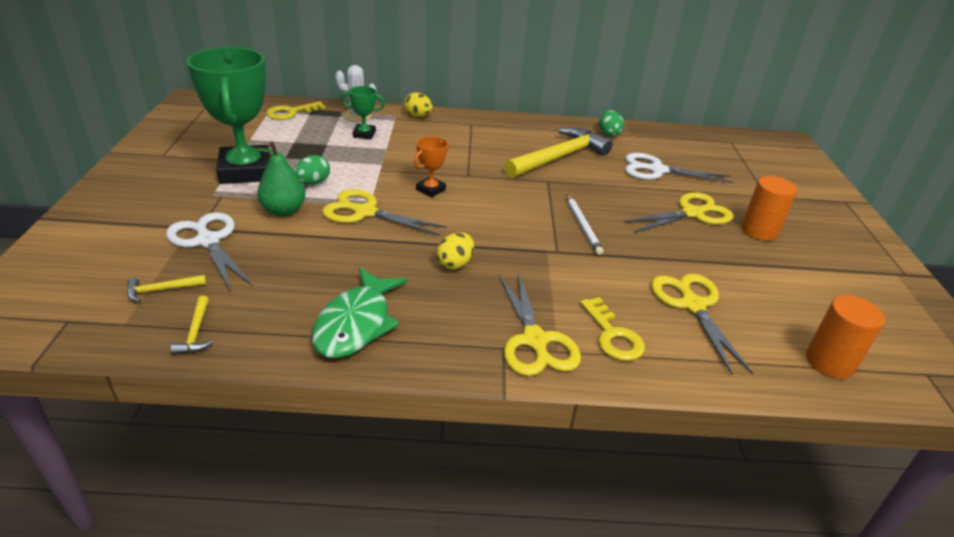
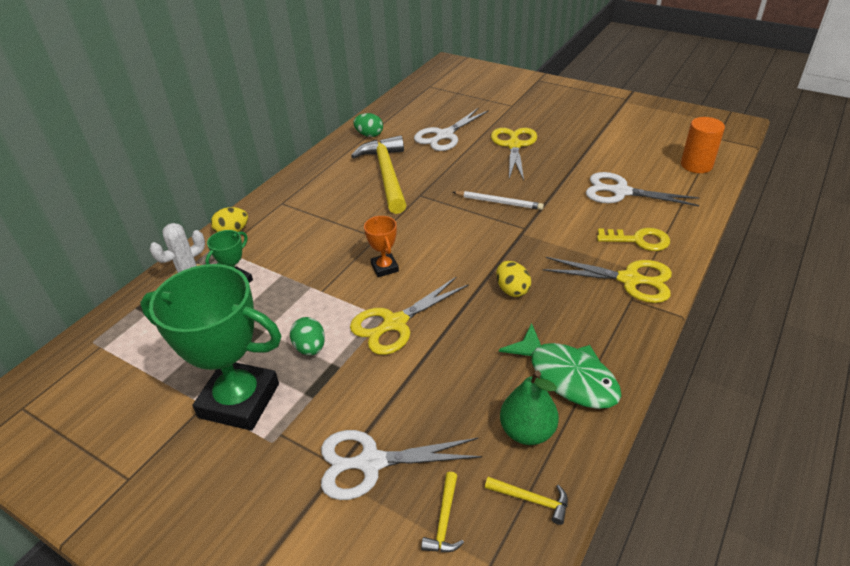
camera: 55 degrees left, 5 degrees up
(284, 211) = (351, 385): green pear -> green pear (527, 431)
(291, 112) = (127, 328): yellow key -> none
(692, 305) = (620, 192): yellow scissors -> white scissors
(759, 231) = (552, 128): orange cylinder -> none

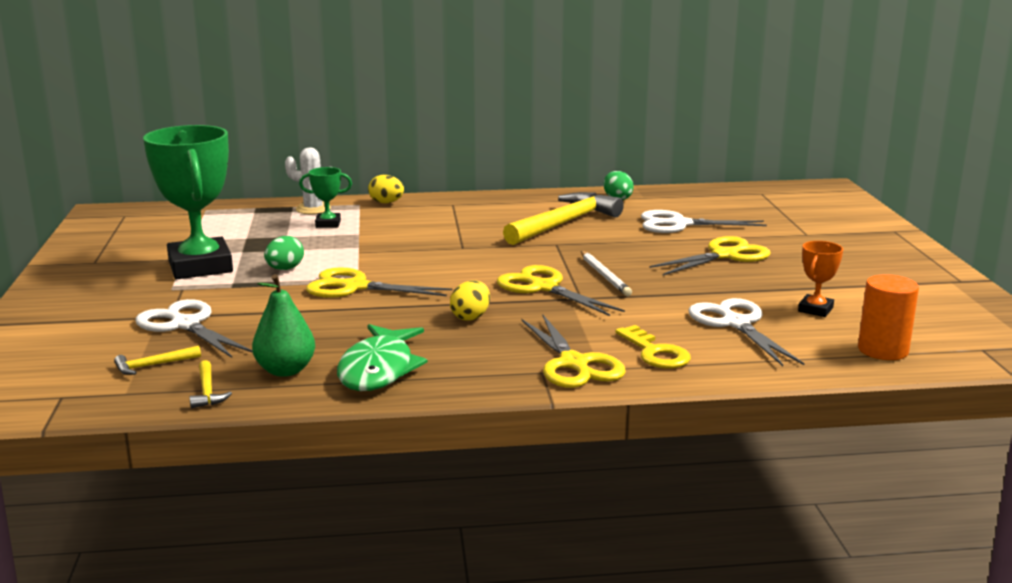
camera: 50 degrees right, 20 degrees down
(384, 268) = (423, 262): orange trophy -> orange trophy (815, 310)
(492, 235) = (543, 287): none -> yellow scissors

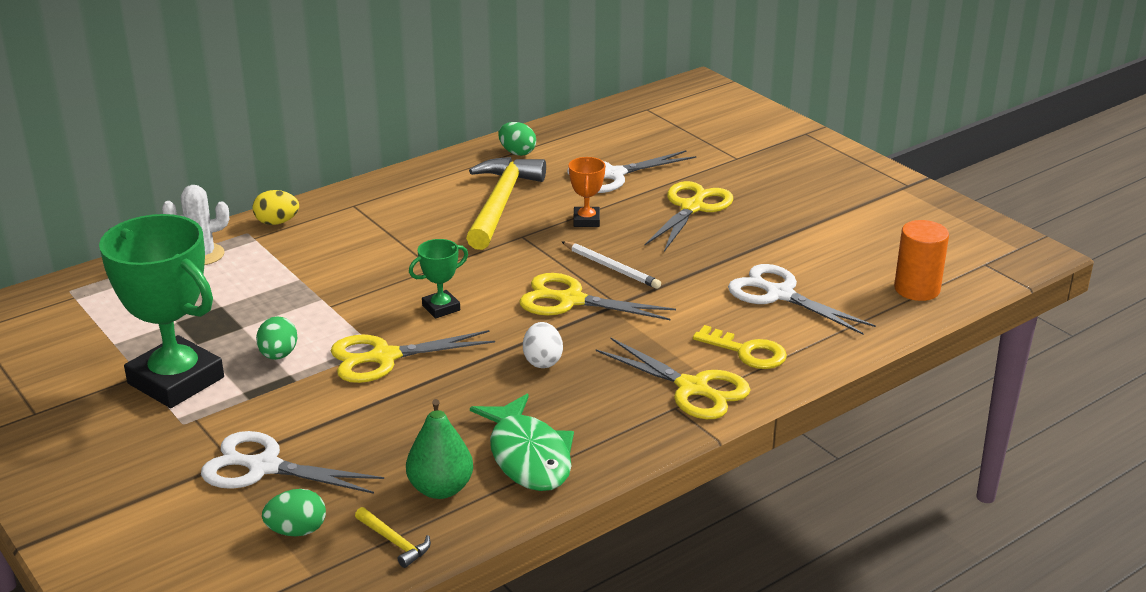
camera: 30 degrees left, 10 degrees up
(153, 365) = (297, 531): yellow hammer -> green egg
(328, 224) = (247, 273): green trophy -> green trophy (441, 308)
(471, 317) = (542, 361): yellow egg -> white egg
(815, 310) = (827, 256): orange trophy -> orange trophy (586, 220)

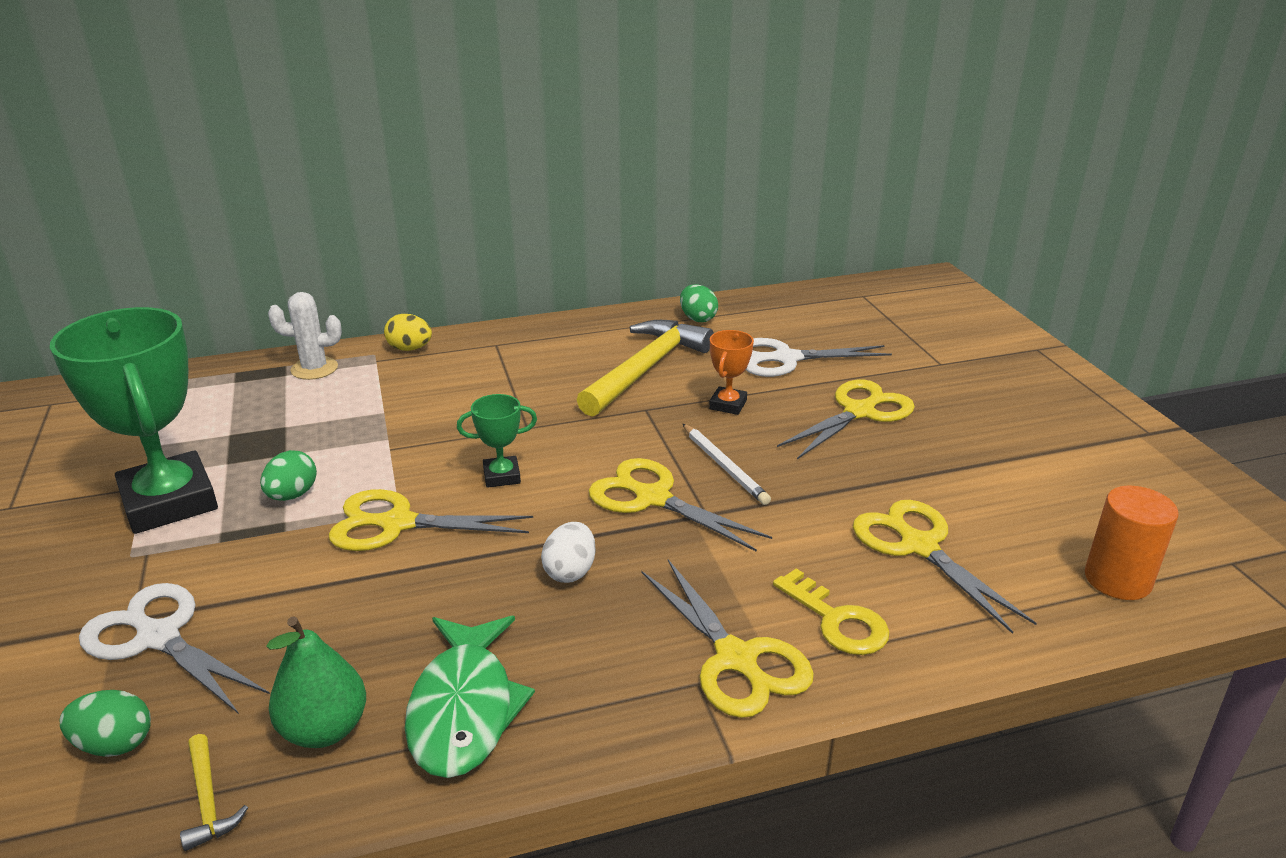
camera: 20 degrees right, 0 degrees up
(779, 294) = (918, 546): white scissors -> yellow scissors

